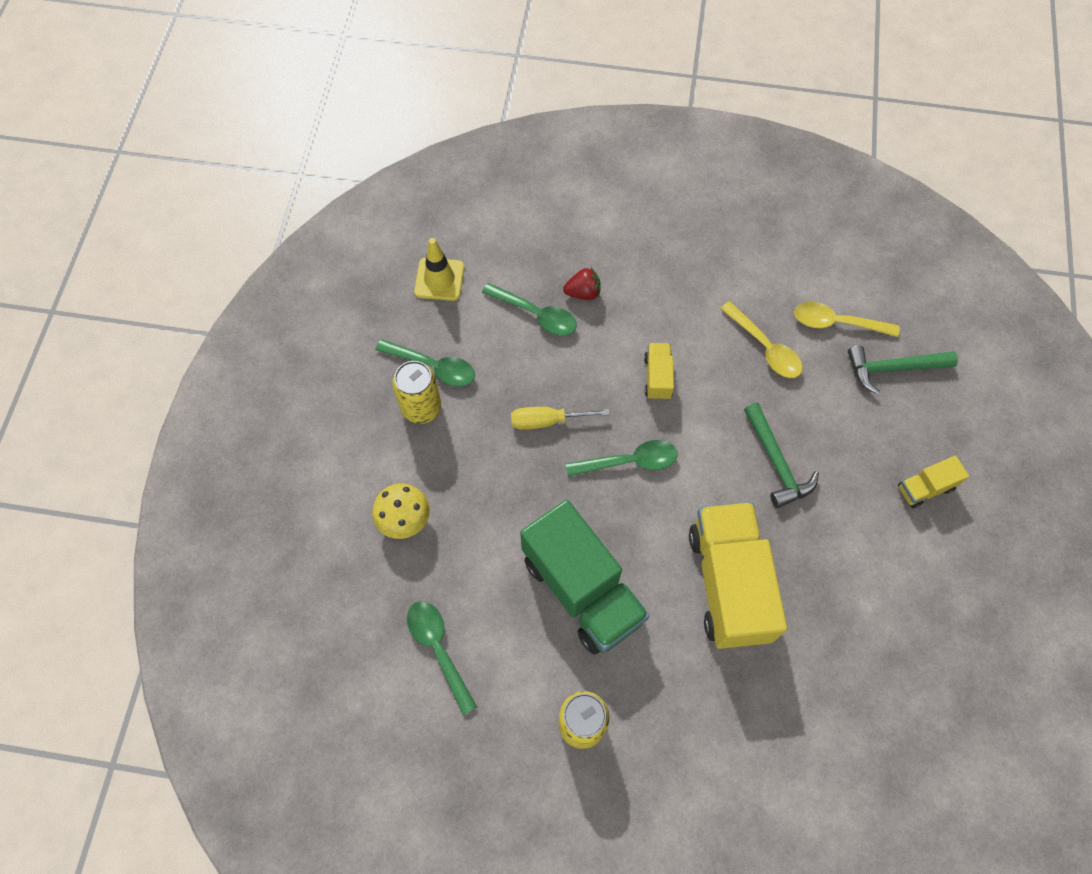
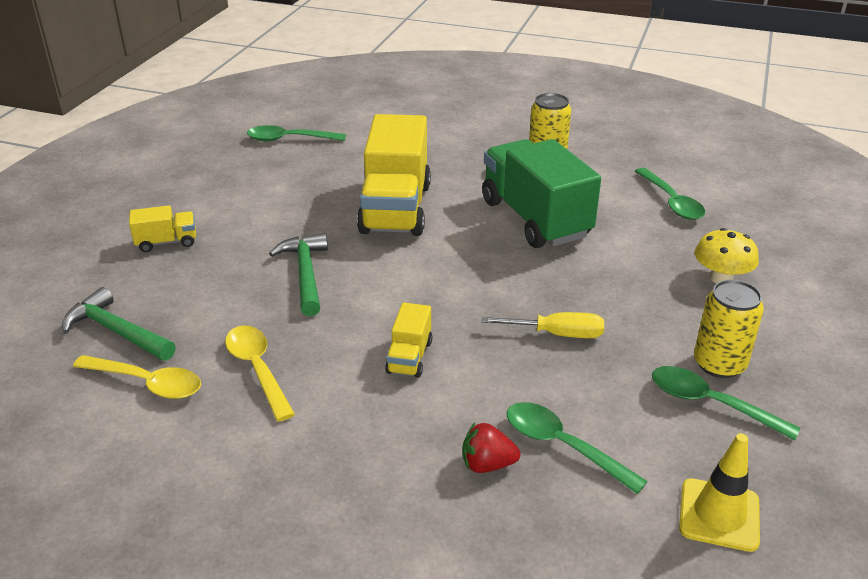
camera: 170 degrees left, 30 degrees down
(629, 461) = (466, 292): green spoon -> green spoon (289, 139)
(892, 368) = (116, 331): green hammer -> green hammer turned 150 degrees counterclockwise

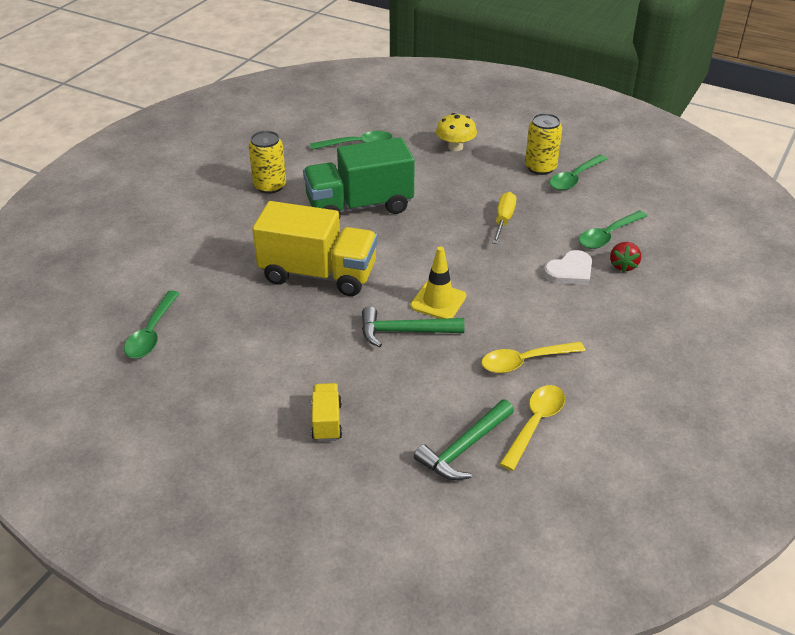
camera: 80 degrees left, 5 degrees up
(409, 357) = (519, 286): yellow truck -> none
(455, 405) = (570, 271): none -> white heart
(719, 515) = (658, 195): yellow traffic cone -> yellow traffic cone (438, 301)

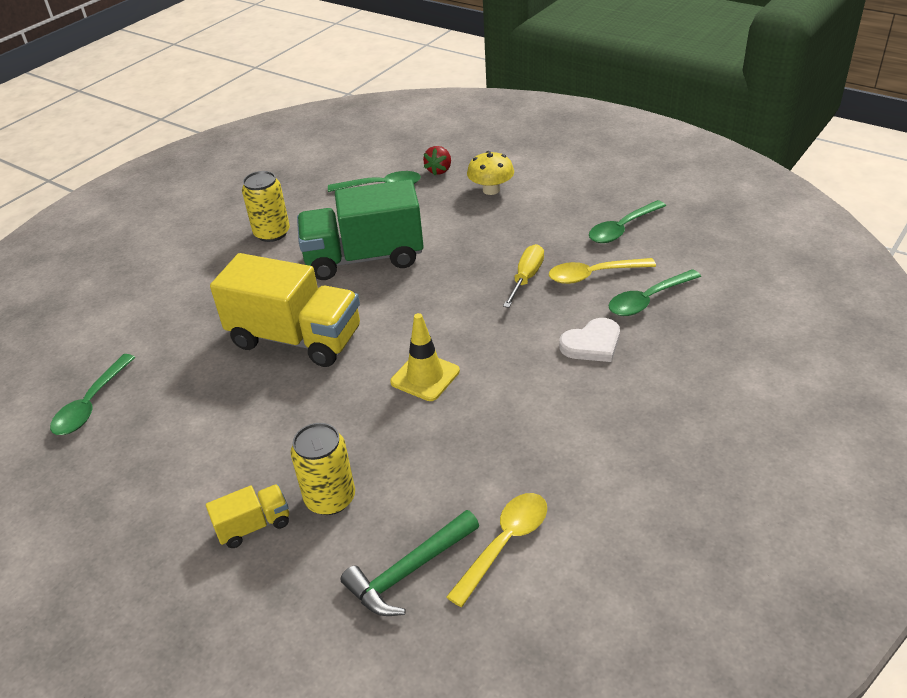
camera: 10 degrees right, 0 degrees up
(327, 421) = (254, 526): yellow truck -> yellow truck turned 60 degrees clockwise
(404, 332) = (375, 414): green hammer -> none
(524, 361) = (510, 459): yellow spoon -> yellow spoon (593, 275)
(540, 167) = (584, 215): yellow can -> yellow can (330, 498)
(623, 265) = (659, 338): red strawberry -> red strawberry (439, 170)

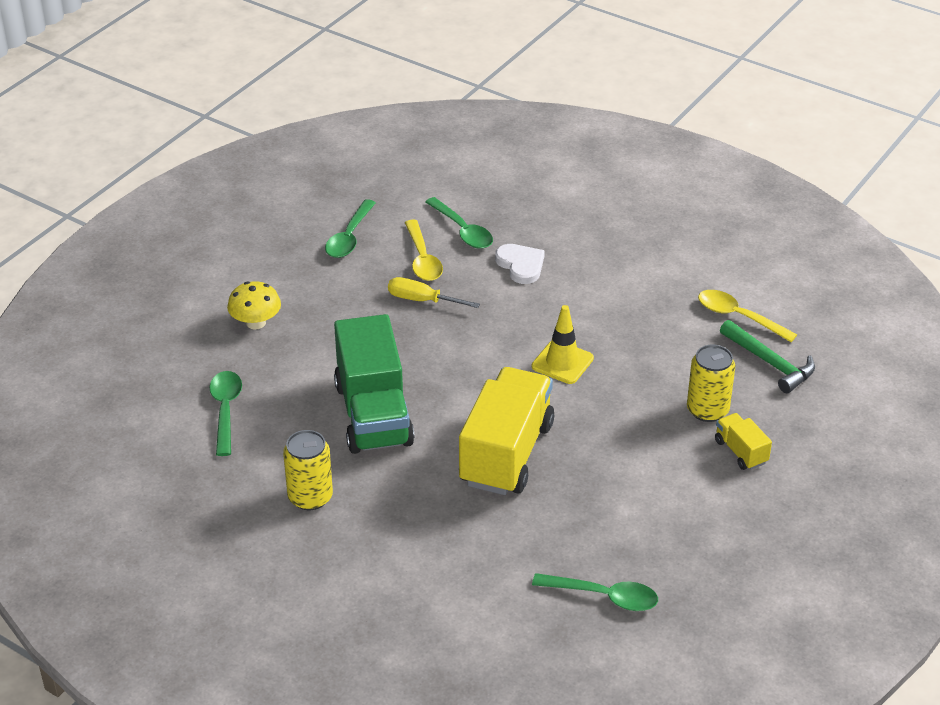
camera: 95 degrees left, 0 degrees up
(439, 170) = (201, 364): red strawberry -> none
(622, 229) = (349, 237): green spoon -> green spoon turned 60 degrees clockwise

